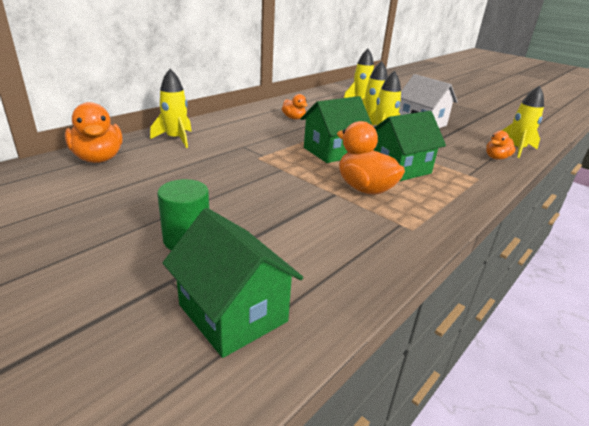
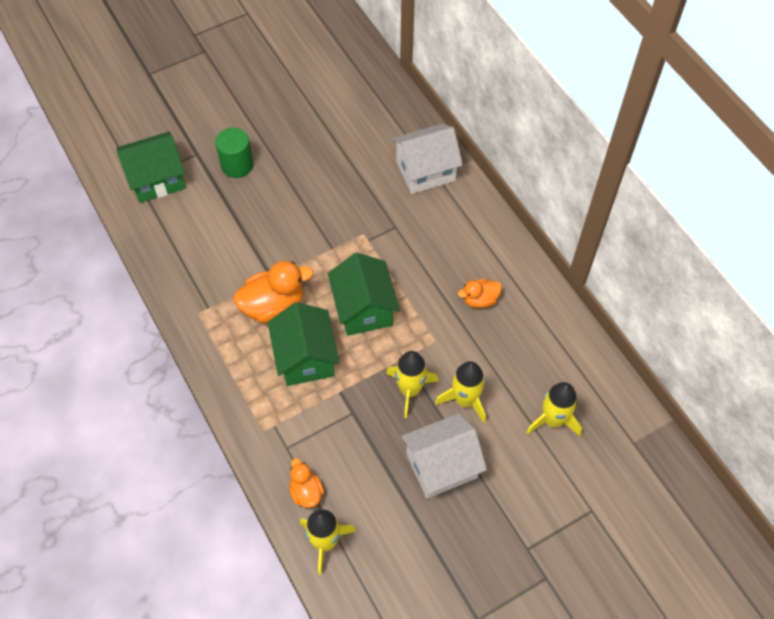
camera: 110 degrees right, 30 degrees up
(98, 158) = (387, 113): orange duck -> none
(176, 139) = (425, 171): yellow rocket -> white house

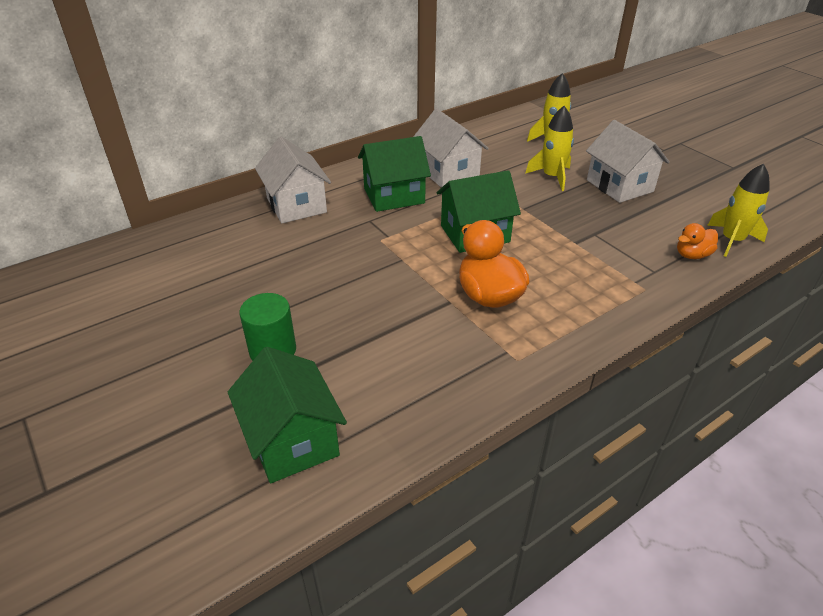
camera: 95 degrees left, 20 degrees down
(305, 358) = (546, 267): green house -> green house (394, 196)
(410, 390) = (555, 203): yellow rocket -> none
(479, 300) = (448, 172): orange duck -> white house

